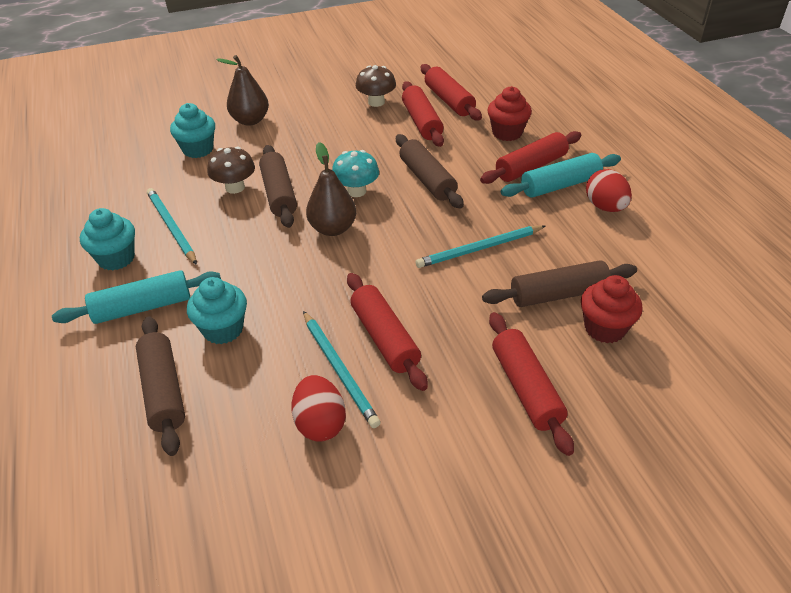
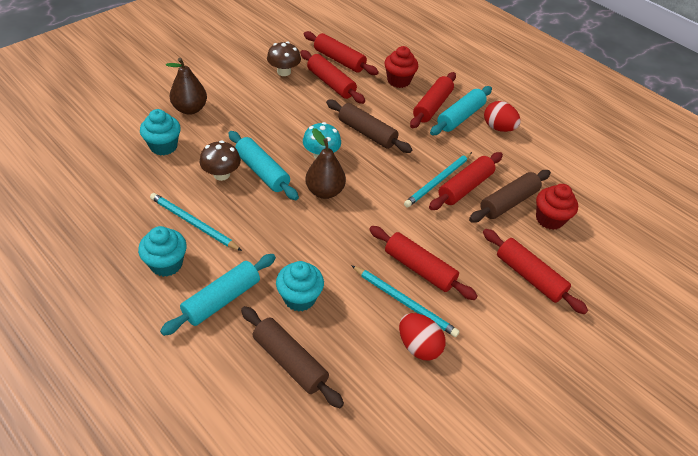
camera: 30 degrees left, 5 degrees up
(279, 194) = (262, 172): brown rolling pin -> turquoise rolling pin
(510, 263) = (465, 187): none -> red rolling pin

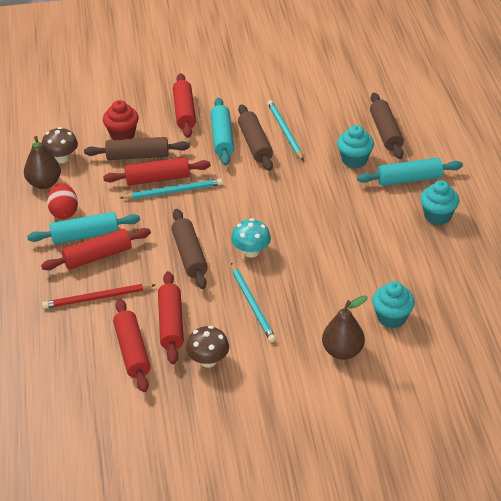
camera: 140 degrees left, 5 degrees down
(193, 223) = (401, 237): turquoise pencil -> turquoise pencil (252, 304)
(221, 174) = (353, 268): brown mushroom -> brown mushroom (61, 158)
(262, 172) = (316, 257): turquoise rolling pin -> turquoise rolling pin (222, 138)
(324, 191) = (275, 220): brown pear -> brown pear (44, 183)
(398, 81) = (97, 298): red cupcake -> red pencil
(418, 346) = (299, 109): red egg -> none
(419, 269) = (255, 144): red rolling pin -> brown rolling pin

